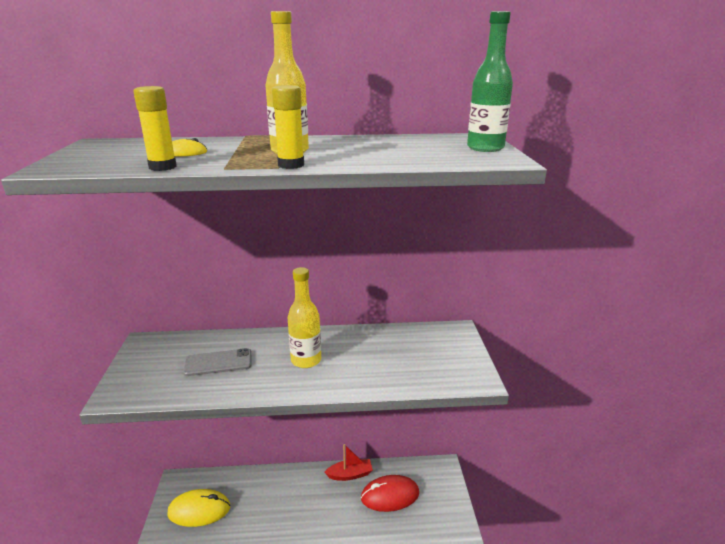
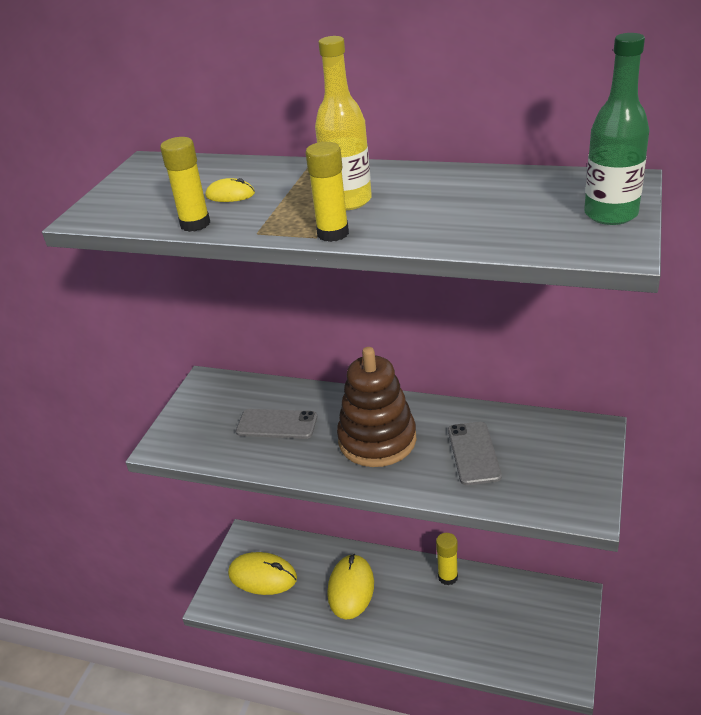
camera: 25 degrees right, 10 degrees up
(277, 501) = (351, 588): none -> yellow mouse
(306, 360) = (377, 440): yellow bottle -> brown stacking toy
(350, 474) = (448, 577): red boat -> yellow glue stick
(382, 357) = (474, 453): none -> grey phone
(390, 495) = (490, 616): red mouse -> none

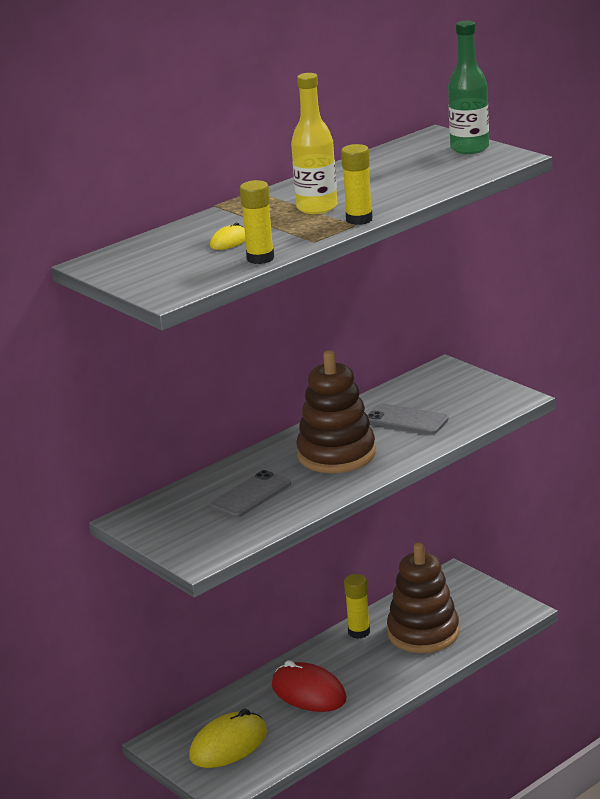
camera: 60 degrees left, 10 degrees down
(351, 588) = (308, 692): yellow mouse -> red mouse
(478, 621) = (423, 633): none -> brown stacking toy

